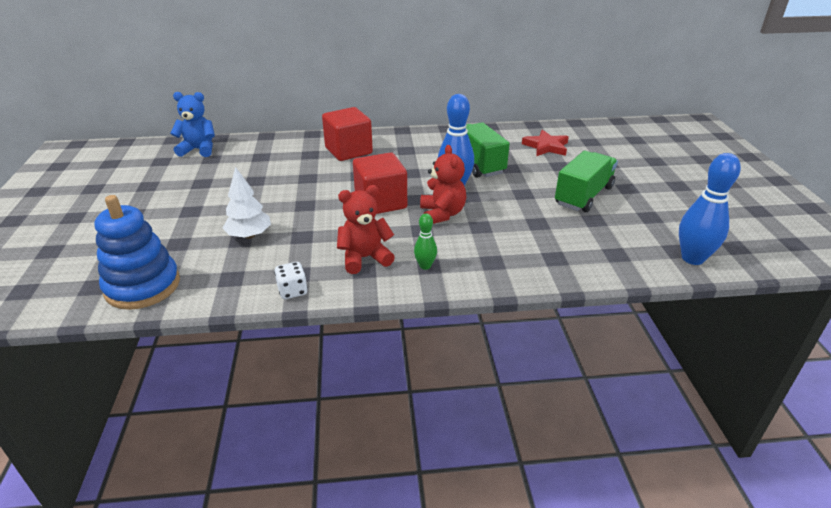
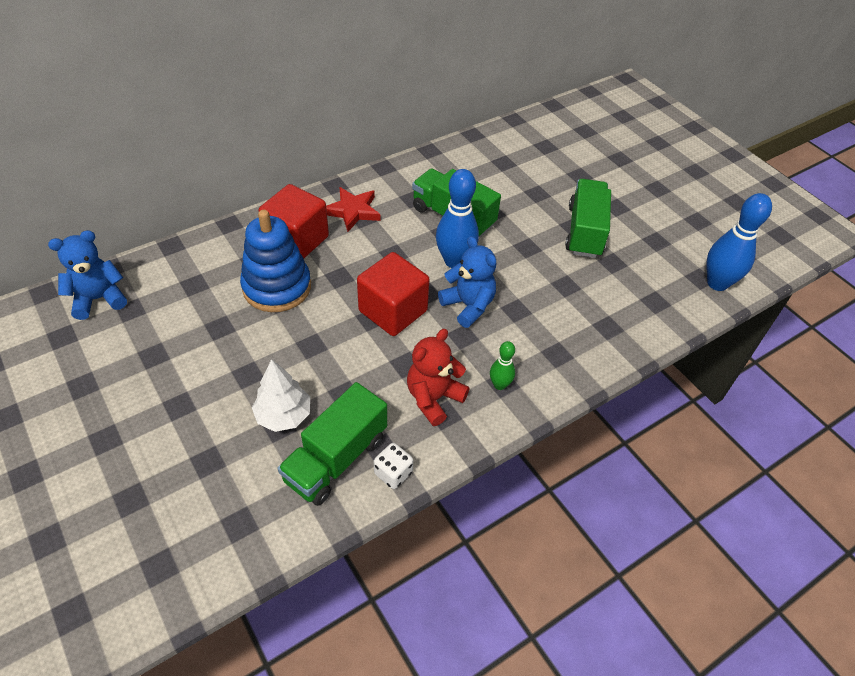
camera: 30 degrees left, 15 degrees up
(142, 286) = (220, 539): blue stacking toy -> blue stacking toy (277, 287)
(260, 269) = (336, 459): none -> green truck
(442, 214) = (468, 306): red teddy bear -> blue teddy bear
(546, 146) = (507, 167): red star -> red star (353, 211)

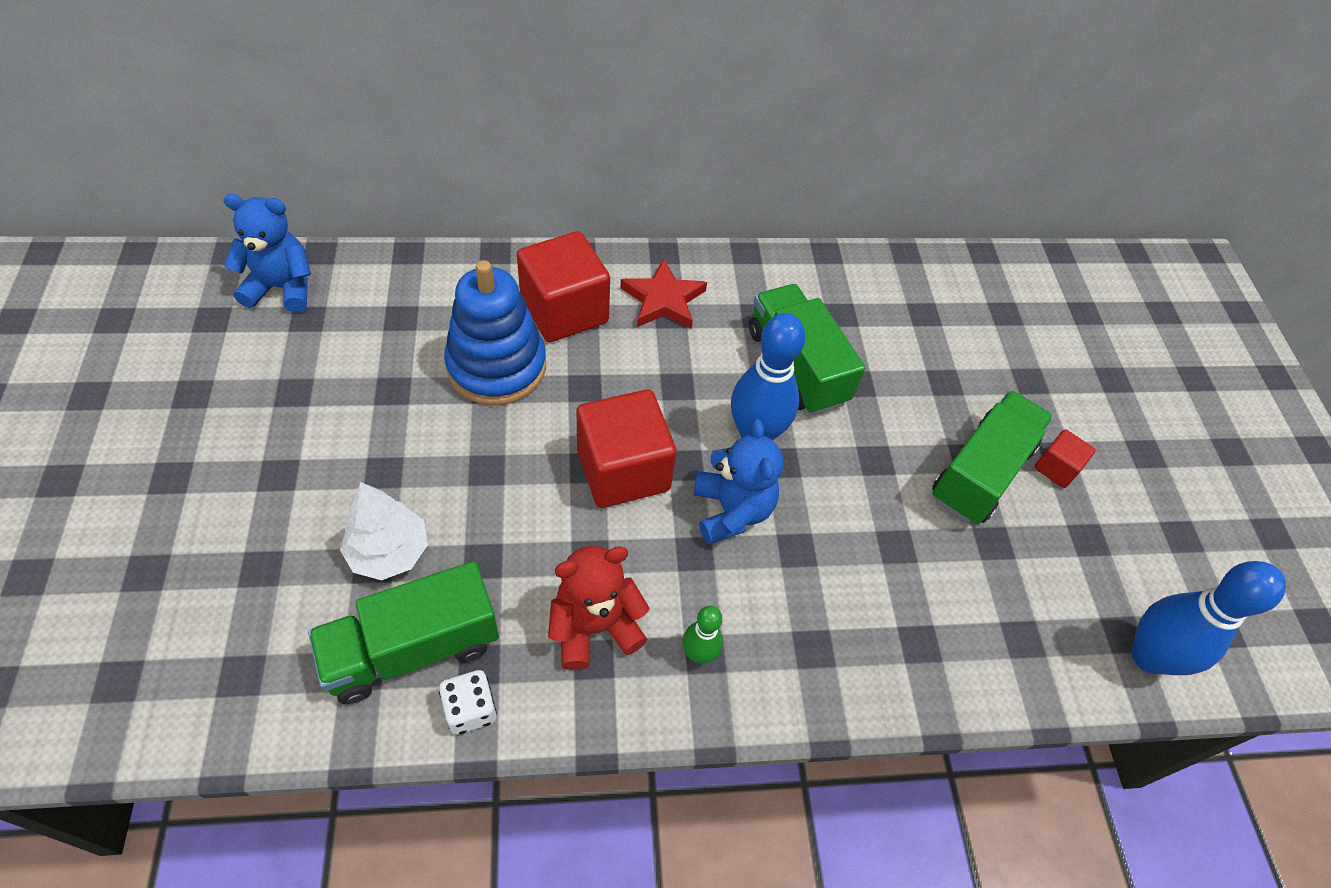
camera: 25 degrees right, 5 degrees up
(619, 213) = (1056, 468): none -> red cube

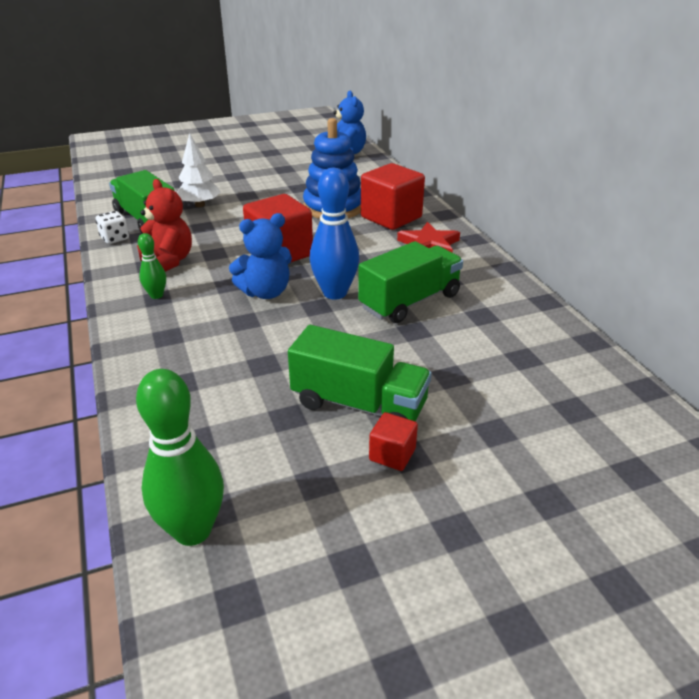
camera: 80 degrees right, 20 degrees down
(1148, 656) = (192, 530): blue bowling pin -> green bowling pin

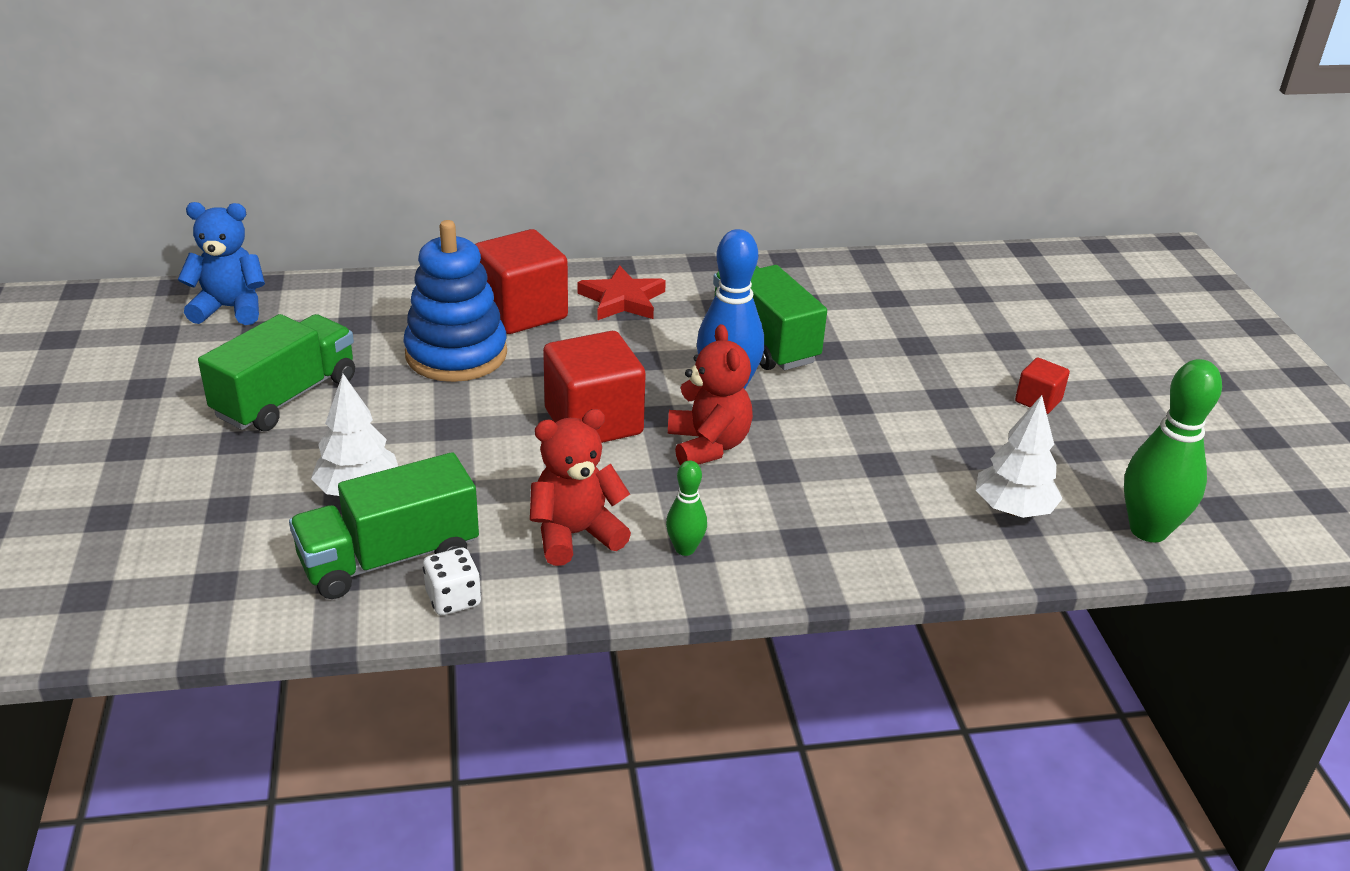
camera: 80 degrees left, 0 degrees up
(214, 437) = (1013, 509): none -> white tree
(266, 292) = (708, 445): blue teddy bear -> red teddy bear
(359, 404) = (961, 407): green truck -> green truck (286, 397)

